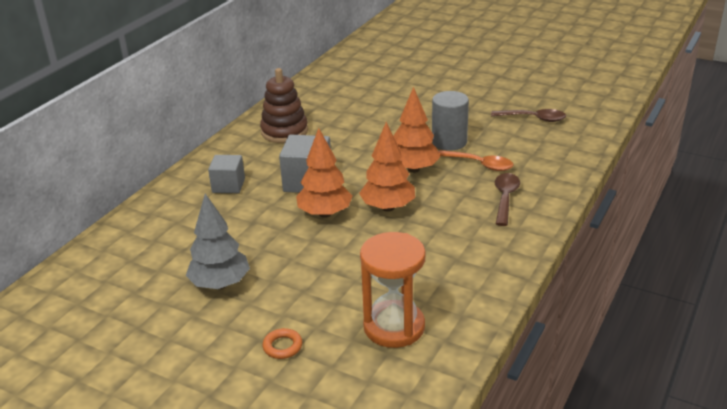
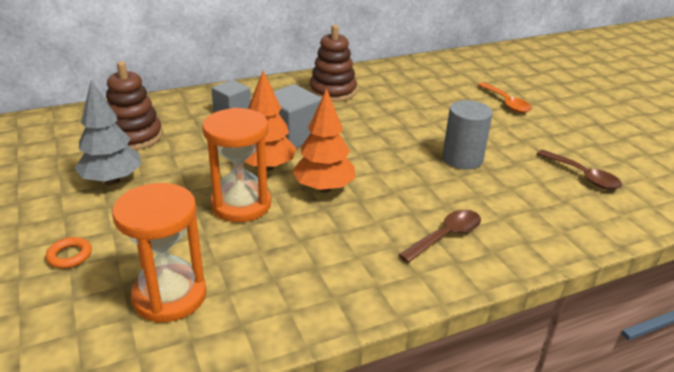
camera: 35 degrees right, 0 degrees up
(178, 245) = (134, 137): none -> brown stacking toy
(348, 248) = (241, 205): none -> orange hourglass
(413, 169) = (394, 167): orange tree -> none
(480, 164) = (464, 192): orange spoon -> orange spoon (506, 103)

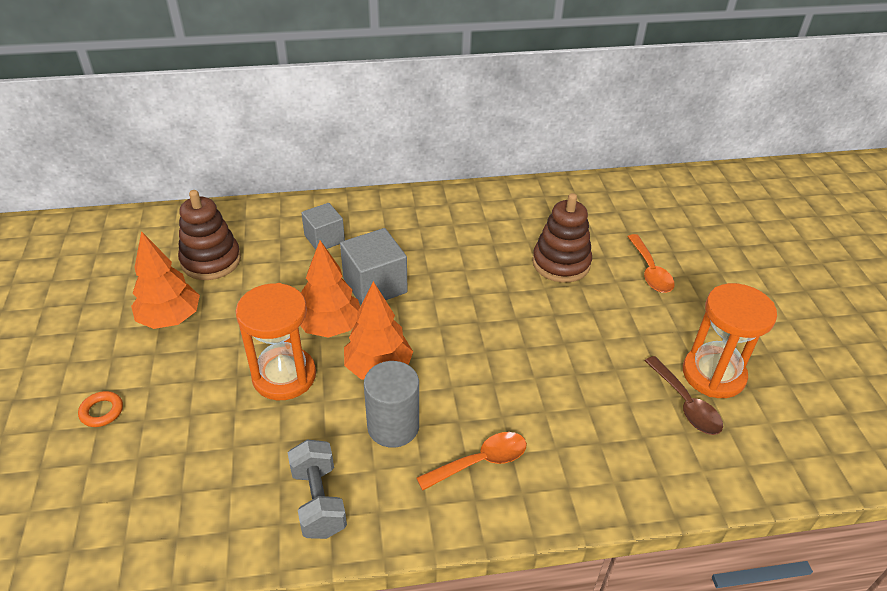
camera: 15 degrees right, 10 degrees up
(112, 180) = (170, 319): grey tree -> orange tree
(169, 296) = (175, 481): orange hourglass -> orange hourglass (713, 374)
(318, 287) = (319, 501): none -> grey dumbbell
(332, 91) = (448, 222): brown stacking toy -> brown stacking toy (561, 263)
(446, 236) = (480, 461): brown spoon -> orange spoon
(462, 159) = (552, 352): grey cylinder -> grey cylinder (393, 426)

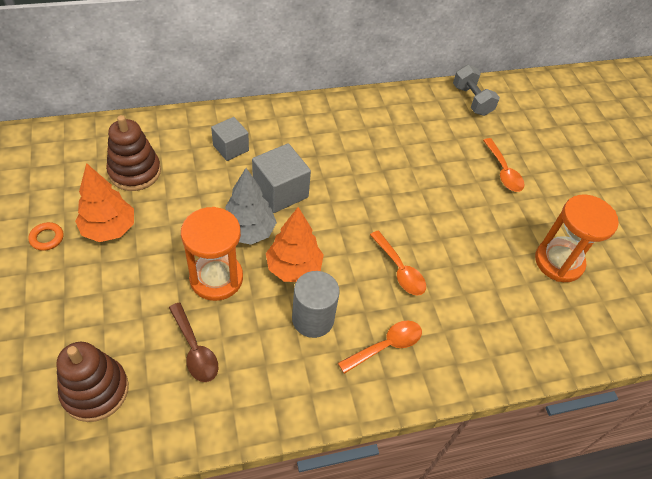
camera: 10 degrees left, 10 degrees up
(102, 411) = (65, 318): orange ring -> orange ring (47, 238)
(319, 501) = (262, 387): grey dumbbell -> grey dumbbell (472, 100)
(330, 327) = (248, 231): orange tree -> grey tree
(508, 375) = (399, 270): none -> orange spoon
(561, 263) = (431, 166): brown stacking toy -> brown stacking toy (95, 390)
(686, 404) = (539, 288): brown spoon -> brown spoon (195, 350)

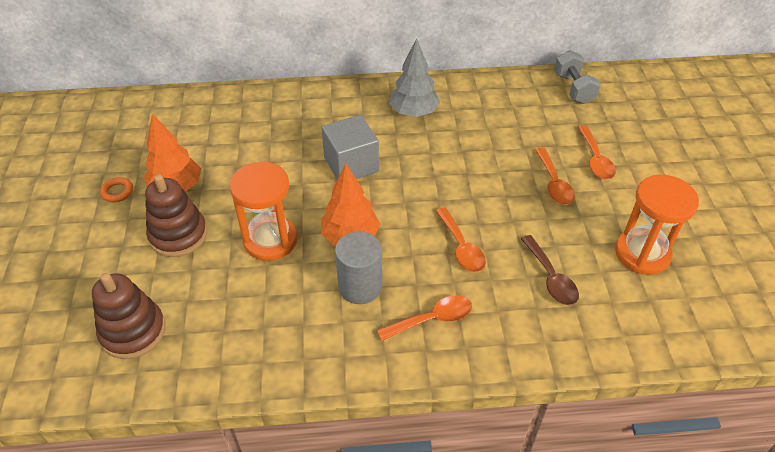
camera: 15 degrees right, 5 degrees down
(135, 172) = (212, 138): brown stacking toy -> brown stacking toy (178, 235)
(195, 350) = (236, 304): brown spoon -> brown spoon (551, 278)
(231, 148) = (309, 122): grey cube -> none
(248, 231) = (311, 199): grey tree -> grey tree (414, 112)
(471, 198) = (553, 183): none -> orange spoon

